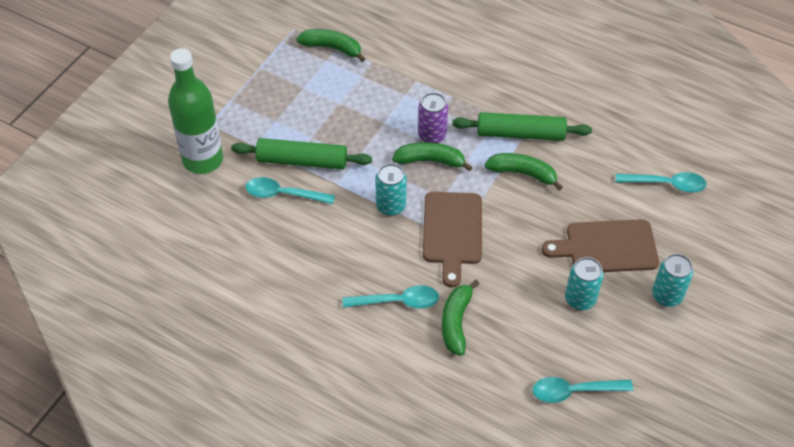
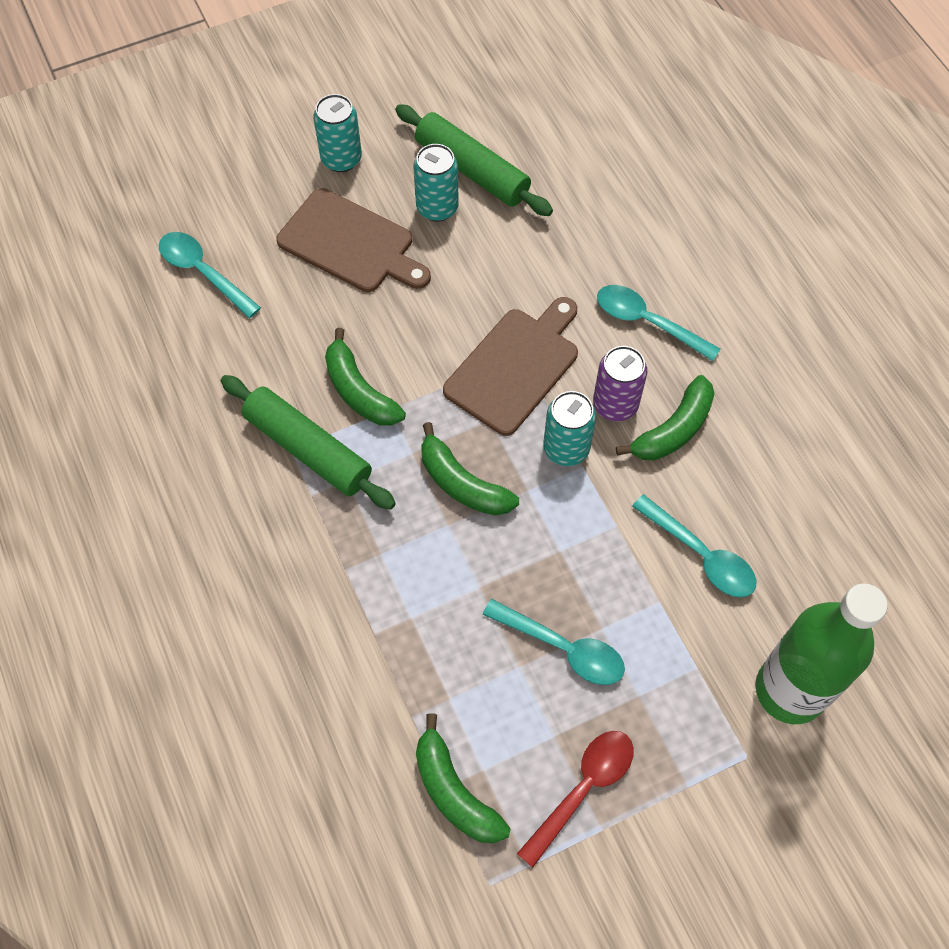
camera: 145 degrees left, 10 degrees up
(277, 76) = (583, 789): none -> red spoon
(302, 161) = (642, 595): green rolling pin -> green rolling pin (472, 170)
(432, 135) = (428, 522): purple can -> purple can (615, 404)
(456, 322) = (597, 262): green banana -> green banana (673, 430)
(574, 391) = (529, 129): turquoise spoon -> turquoise spoon (563, 648)

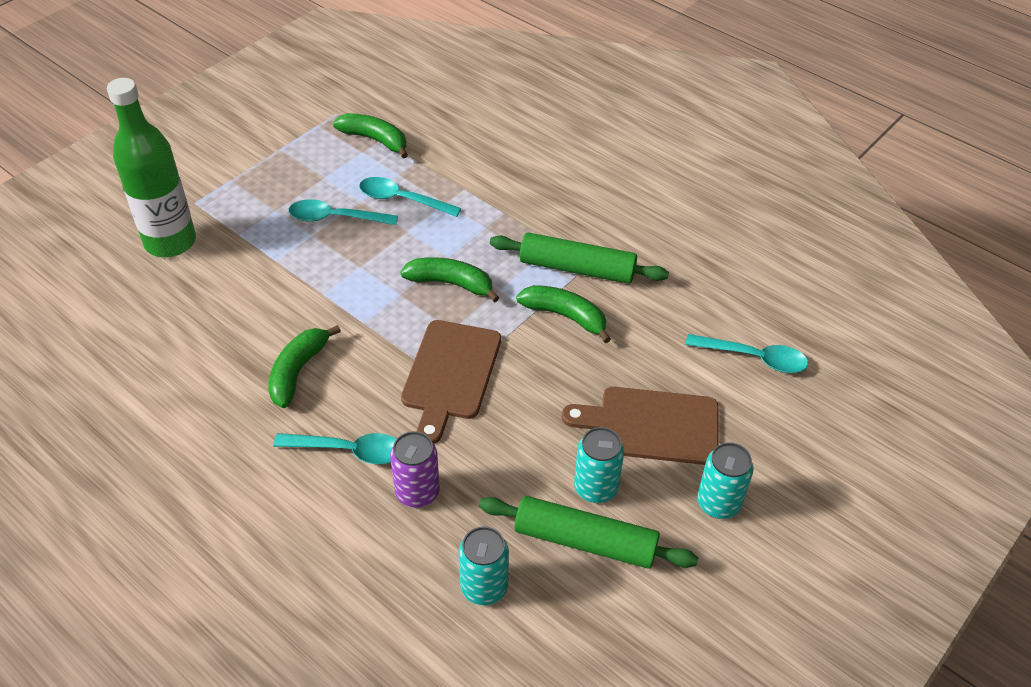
camera: 155 degrees right, 15 degrees down
(566, 448) = (382, 330): turquoise can -> turquoise can (484, 587)
(583, 789) = (297, 161): red spoon -> none
(615, 404) = (354, 374): purple can -> purple can (417, 492)
(700, 555) = (252, 296): turquoise spoon -> turquoise spoon (402, 200)

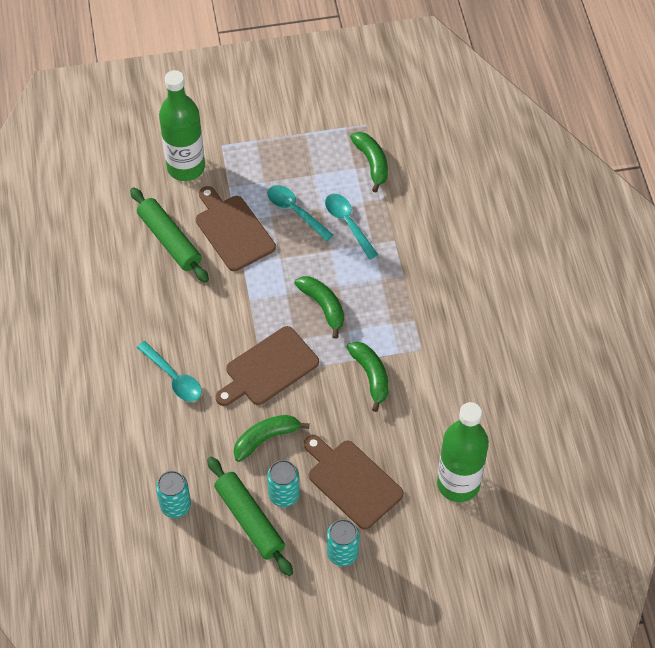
camera: 40 degrees right, 10 degrees up
(282, 270) = (233, 230): none -> brown cutting board
(298, 371) = (187, 308): green banana -> green banana (266, 438)
(417, 492) = (188, 428): purple can -> none
(577, 268) = (410, 348): green rolling pin -> green rolling pin (169, 240)
(754, 358) = (458, 484): turquoise spoon -> green bottle

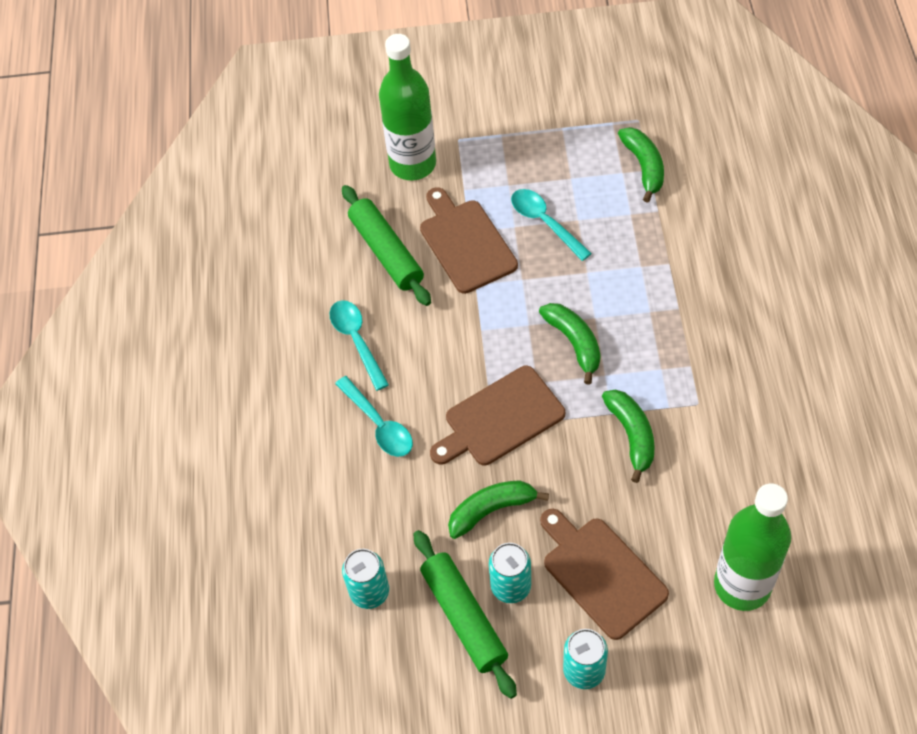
camera: 10 degrees right, 0 degrees up
(348, 223) = (610, 240): turquoise spoon -> turquoise spoon (357, 341)

